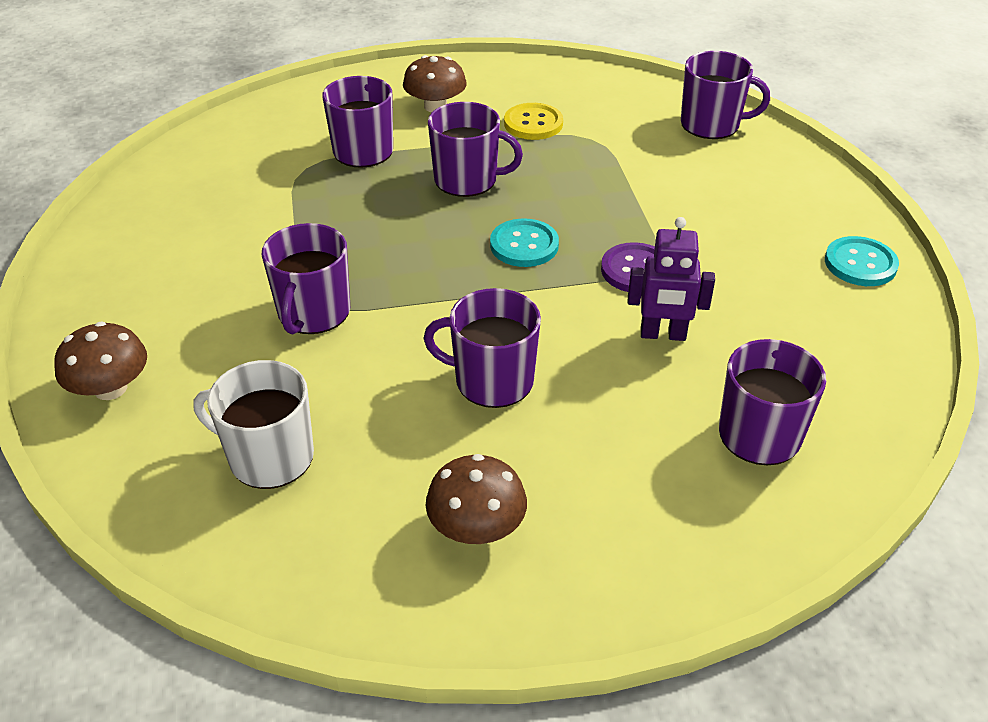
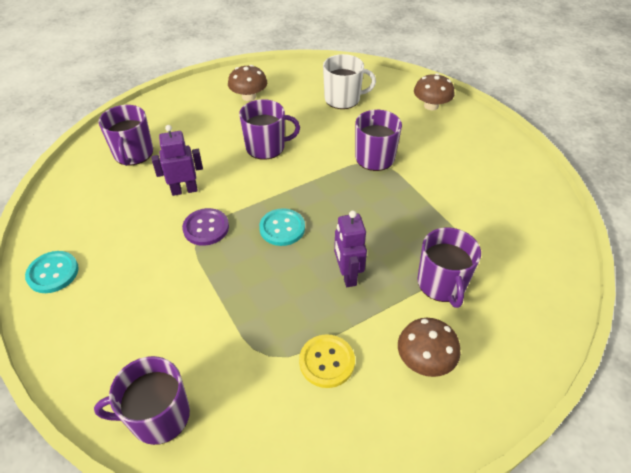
camera: 160 degrees right, 5 degrees up
(467, 179) = (347, 275): purple mug -> purple robot

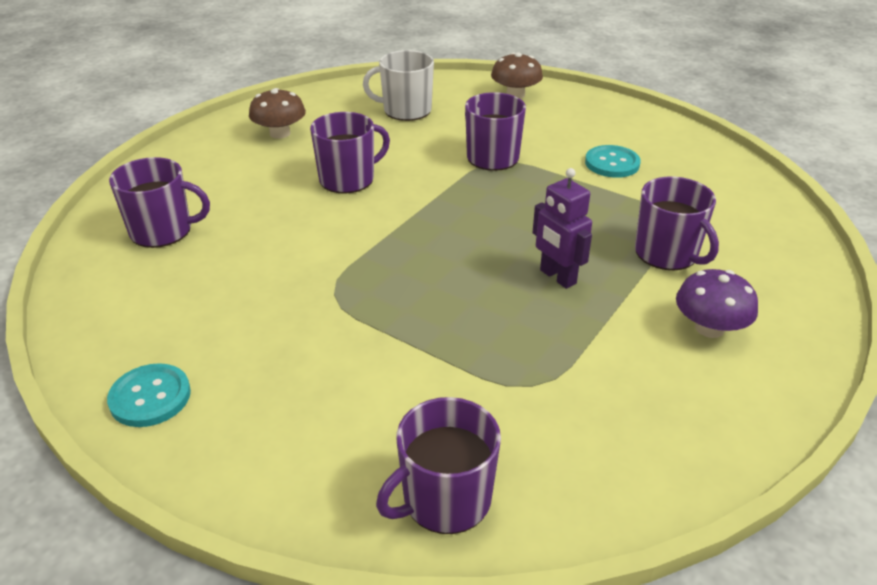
camera: 25 degrees left, 10 degrees down
(133, 154) = (162, 231): purple mug -> purple mug turned 60 degrees counterclockwise
(184, 190) = (273, 251): purple robot -> none
(206, 228) = (338, 282): purple button -> none
(282, 228) = (439, 254): turquoise button -> turquoise button (612, 163)
(327, 362) = (605, 367): yellow button -> none
(343, 99) = (406, 110): white mug -> white mug turned 150 degrees counterclockwise
(424, 360) = (709, 328): brown mushroom -> purple mushroom

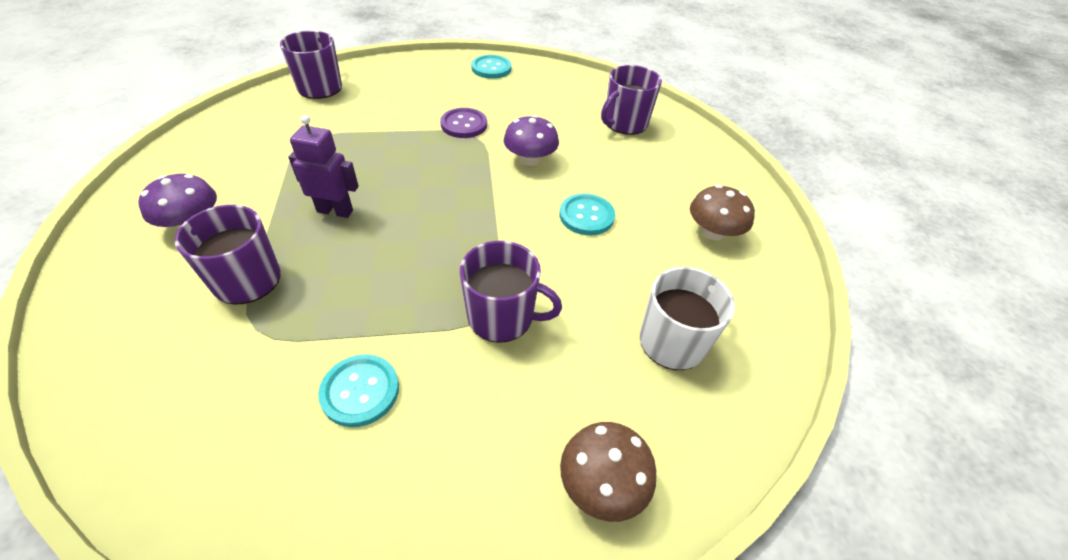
camera: 135 degrees right, 10 degrees up
(318, 240) = (530, 159): none -> purple mushroom
(325, 314) = (464, 124): none -> purple button
(348, 179) = (586, 216): purple mug -> turquoise button

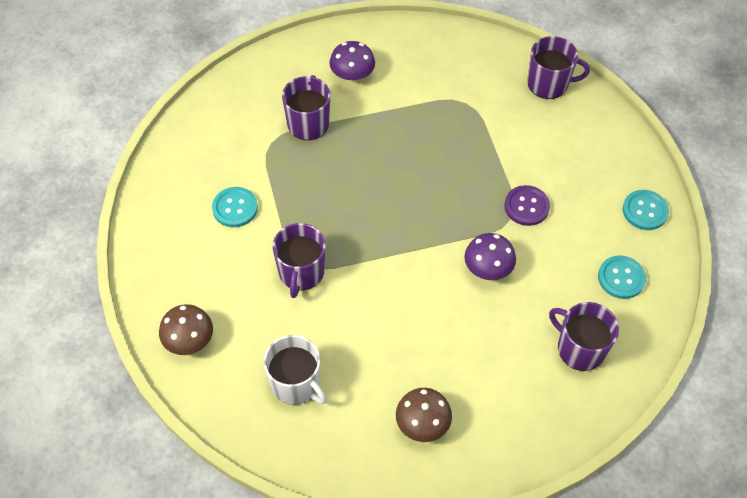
camera: 85 degrees right, 10 degrees up
(335, 211) = (384, 148): purple robot -> none
(586, 216) = (419, 319): turquoise button -> turquoise button (621, 278)

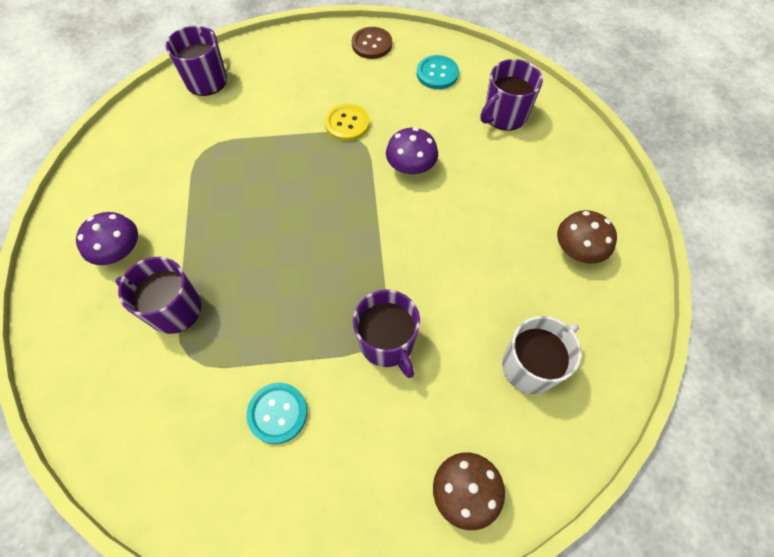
camera: 80 degrees left, 5 degrees up
(301, 272) = (387, 343): purple mug -> purple mug turned 45 degrees clockwise
(526, 206) = (347, 124): purple button -> yellow button
(645, 211) = (372, 44): turquoise button -> brown button

